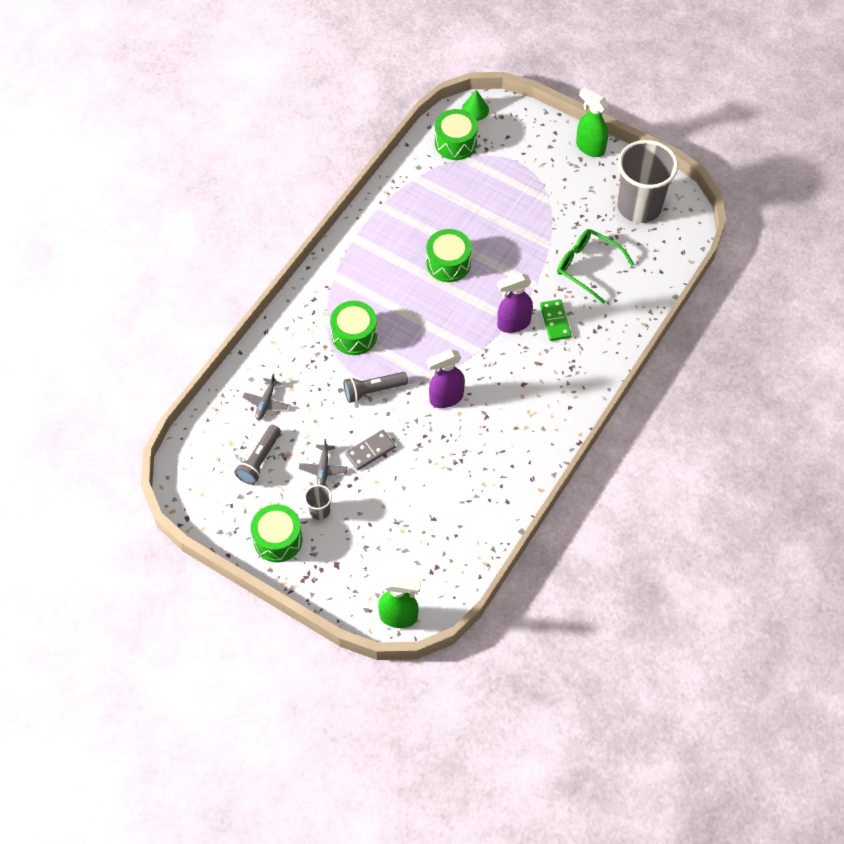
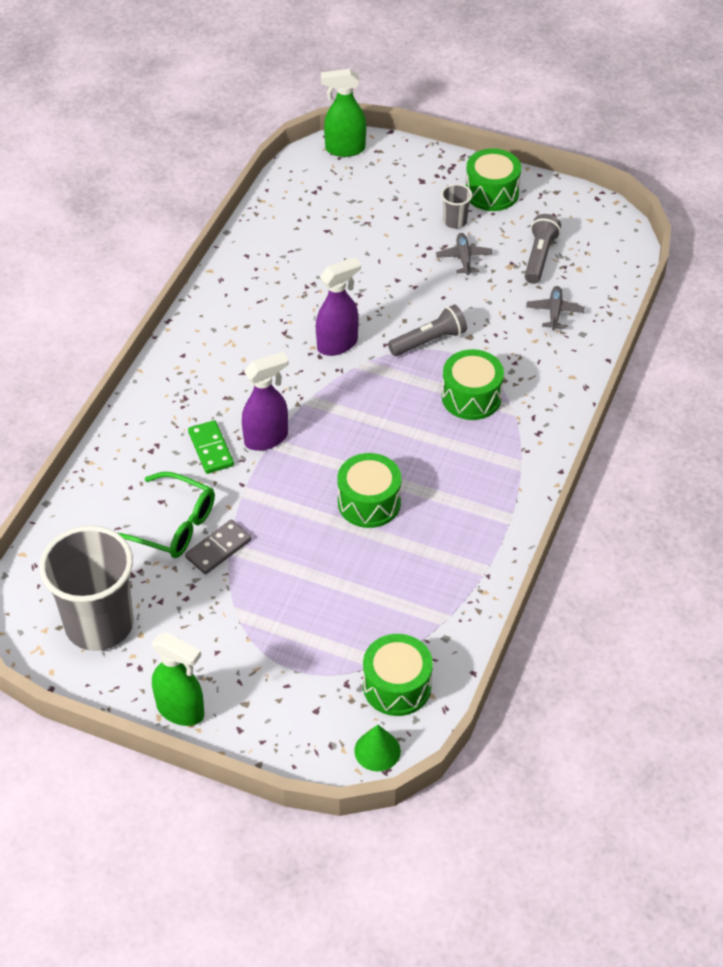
camera: 170 degrees right, 10 degrees down
(370, 451) = (415, 281): grey domino -> grey domino (218, 549)

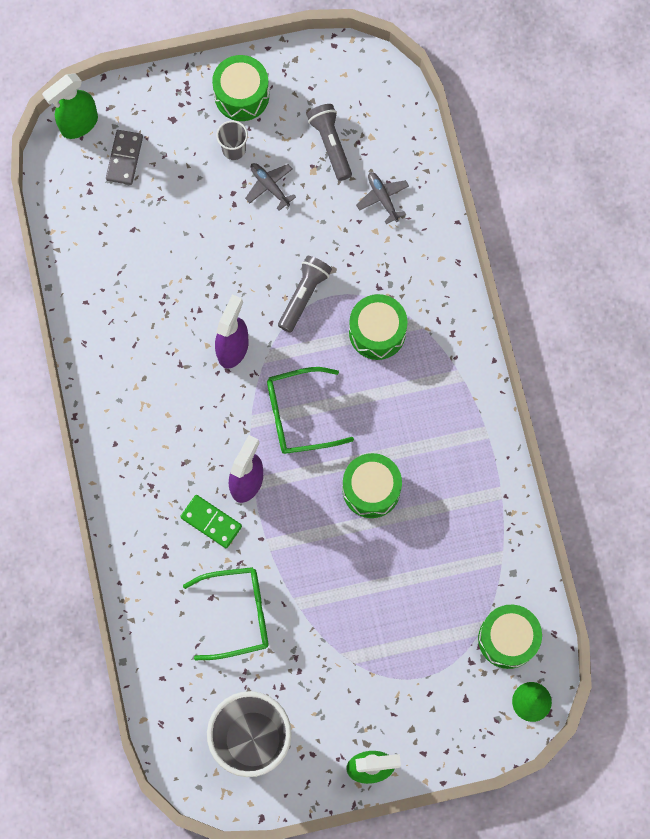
camera: 35 degrees left, 25 degrees up
(218, 549) = (290, 611): grey domino -> grey domino (124, 158)
(353, 417) = (299, 415): none -> green glasses

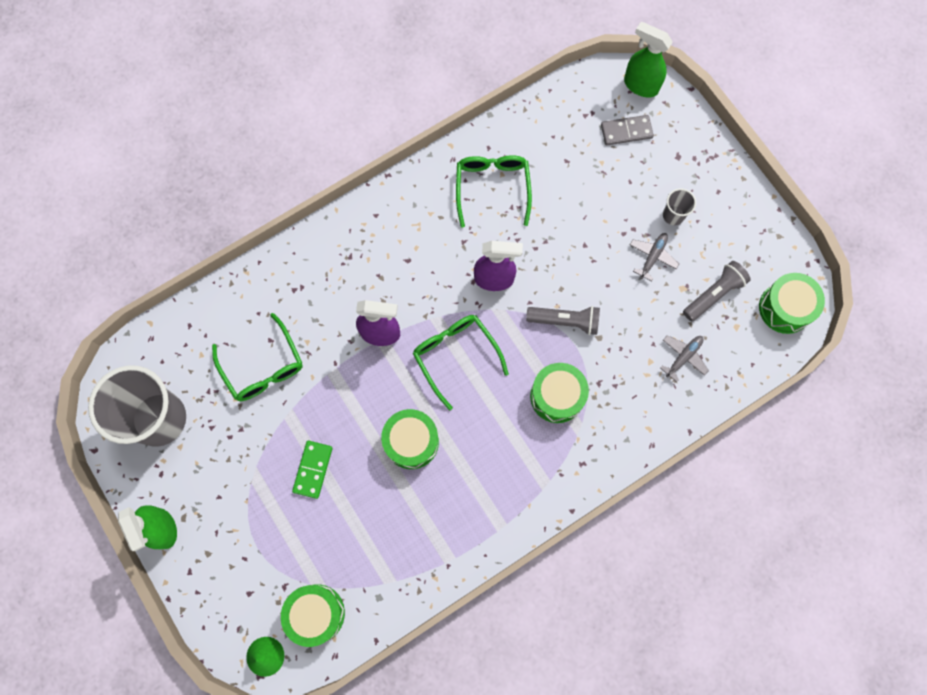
camera: 70 degrees right, 0 degrees up
(133, 314) = (492, 188): none -> green glasses
(211, 522) = (335, 316): green domino -> green domino (313, 469)
(241, 95) = (725, 204): green drum -> green drum (785, 308)

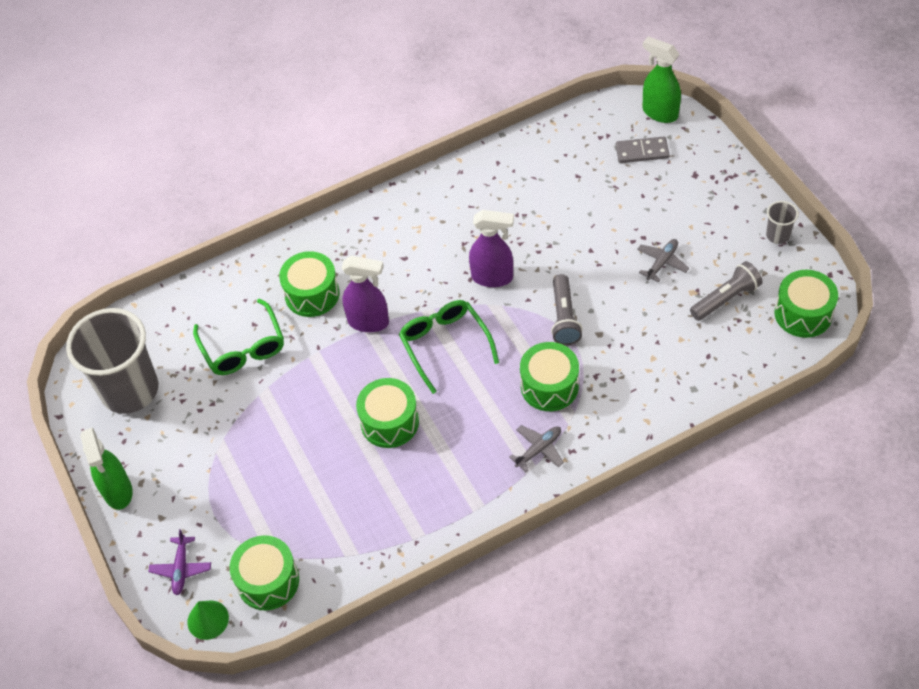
camera: 10 degrees right, 20 degrees down
(234, 606) = (181, 569): none -> purple plane
(313, 469) = (282, 443): green domino -> none
(323, 304) = (312, 294): none -> green drum
(492, 188) = (498, 197): green glasses -> none
(565, 321) = (564, 318): grey flashlight -> grey flashlight turned 75 degrees clockwise
(673, 215) = (686, 226): grey cup -> grey cup (777, 235)
(683, 357) = (689, 355): grey plane -> grey plane (539, 449)

